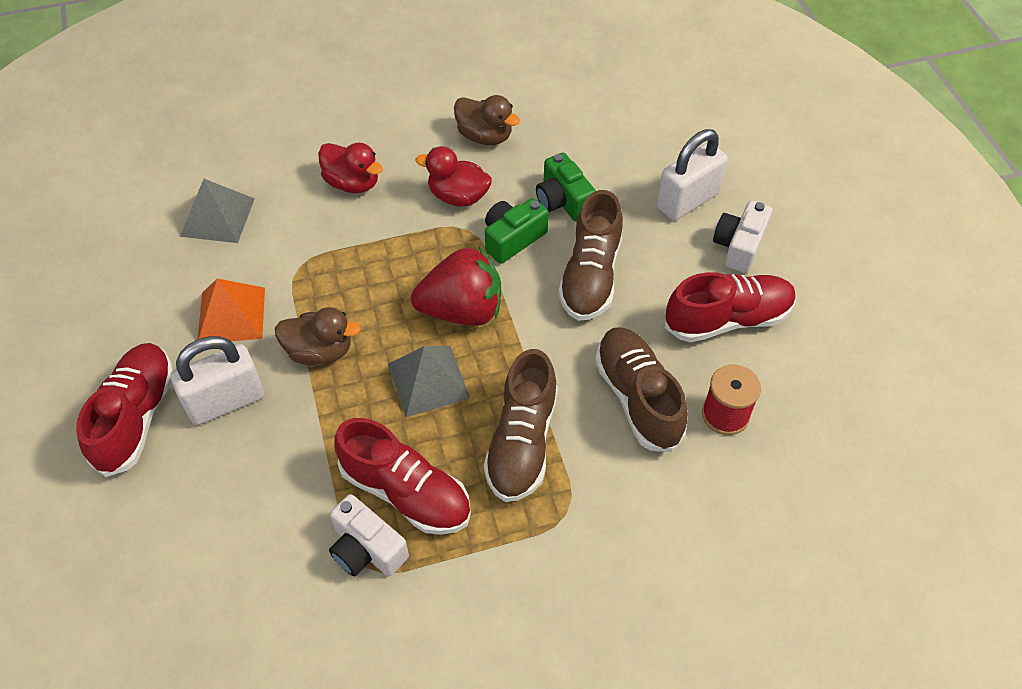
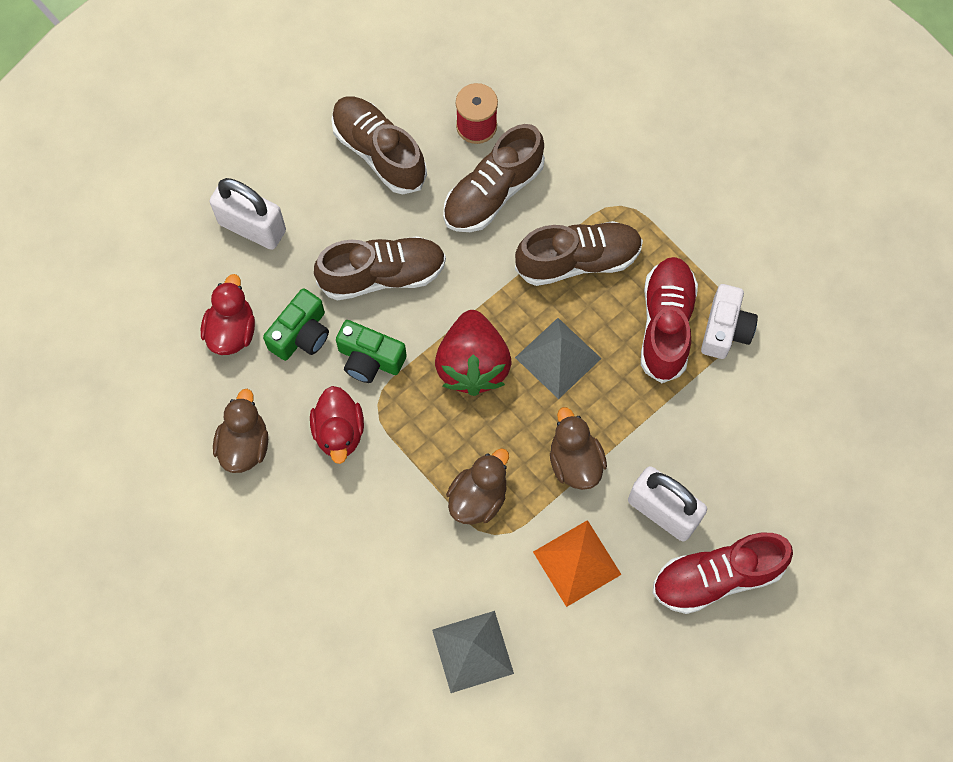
camera: 115 degrees left, 15 degrees up
(338, 268) = (478, 498): none -> brown duck
(352, 183) = (367, 542): red duck -> red duck (232, 331)
(462, 310) = (472, 365): red strawberry -> red strawberry turned 150 degrees counterclockwise
(727, 319) = (379, 152): red shoe -> brown shoe
(739, 246) = (290, 168): white camera -> none

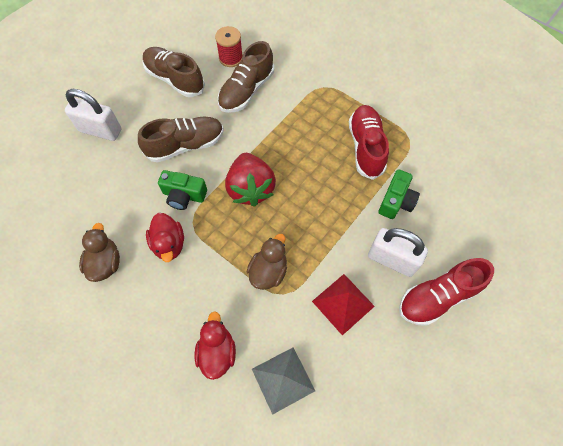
camera: 10 degrees left, 5 degrees down
(232, 331) = (91, 192): red duck -> red duck (217, 352)
(301, 334) = (137, 187): green camera -> green camera (396, 201)
(558, 358) = (304, 176): grey pyramid -> none
(575, 462) = (327, 238): brown duck -> none
(577, 563) = (343, 303): orange pyramid -> red pyramid
(578, 260) = (304, 120): brown shoe -> none
(725, 329) = (402, 144): white camera -> none

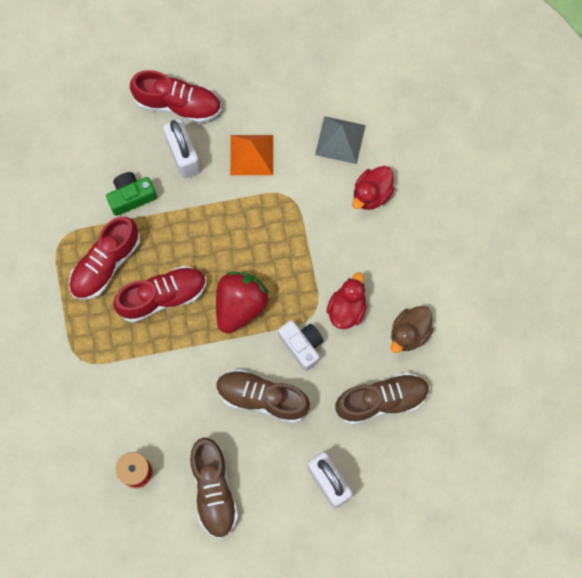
camera: 140 degrees left, 10 degrees up
(184, 195) = (302, 345): green camera -> white camera
(246, 91) = (156, 415): brown shoe -> brown shoe (381, 400)
(268, 271) = (286, 223): brown duck -> none
(308, 155) = (162, 297): none -> red shoe
(343, 303) = (251, 154): red pyramid -> orange pyramid

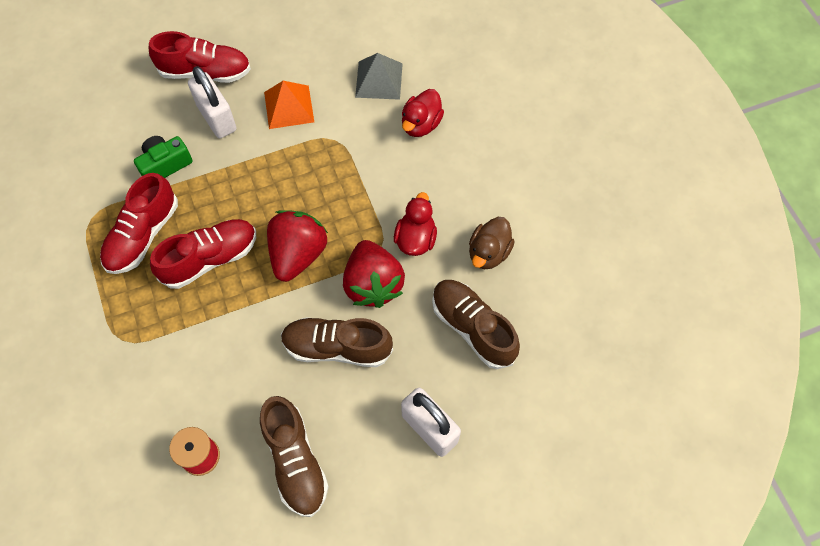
camera: 10 degrees left, 10 degrees down
(302, 345) = (373, 284): white camera -> red strawberry
(381, 400) = (472, 328): brown shoe -> brown shoe turned 105 degrees counterclockwise

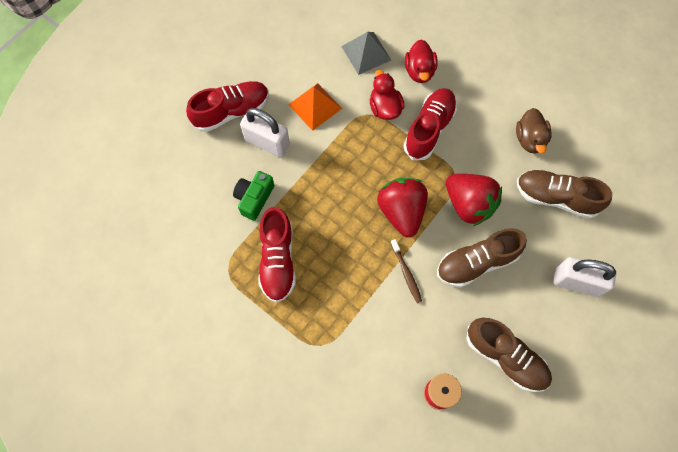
camera: 30 degrees left, 5 degrees up
(210, 259) = (341, 250): red shoe -> red shoe (429, 129)
(257, 318) = (406, 273): none -> brown toothbrush
(415, 239) = (474, 156): red duck -> red duck (385, 108)

